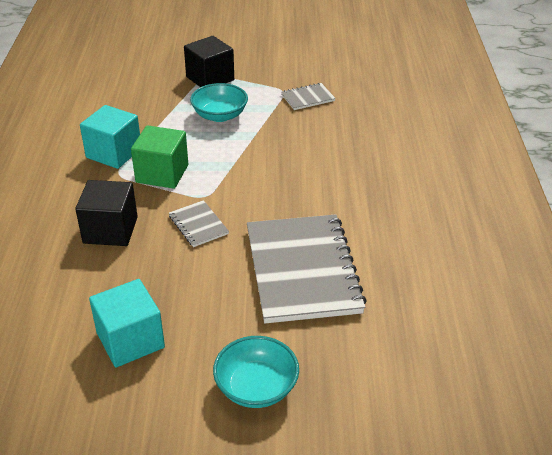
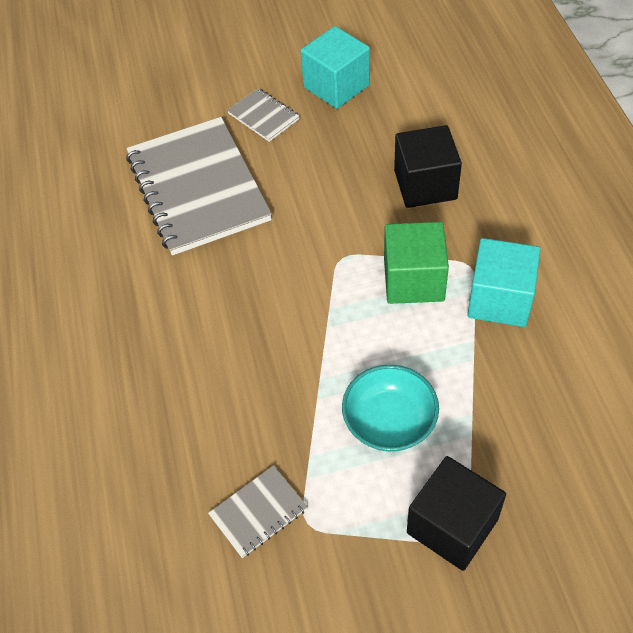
camera: 170 degrees right, 15 degrees up
(198, 225) = (330, 215): grey notebook -> grey notebook (263, 116)
(256, 387) = (214, 77): turquoise bowl -> none

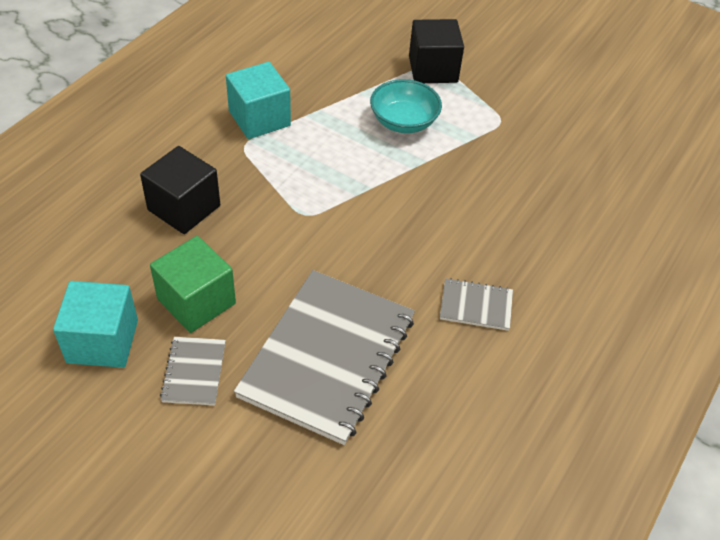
camera: 140 degrees left, 5 degrees down
(258, 512) = (521, 143): grey notebook -> grey notebook (476, 306)
(413, 280) = (285, 166): green cube -> green cube (196, 301)

